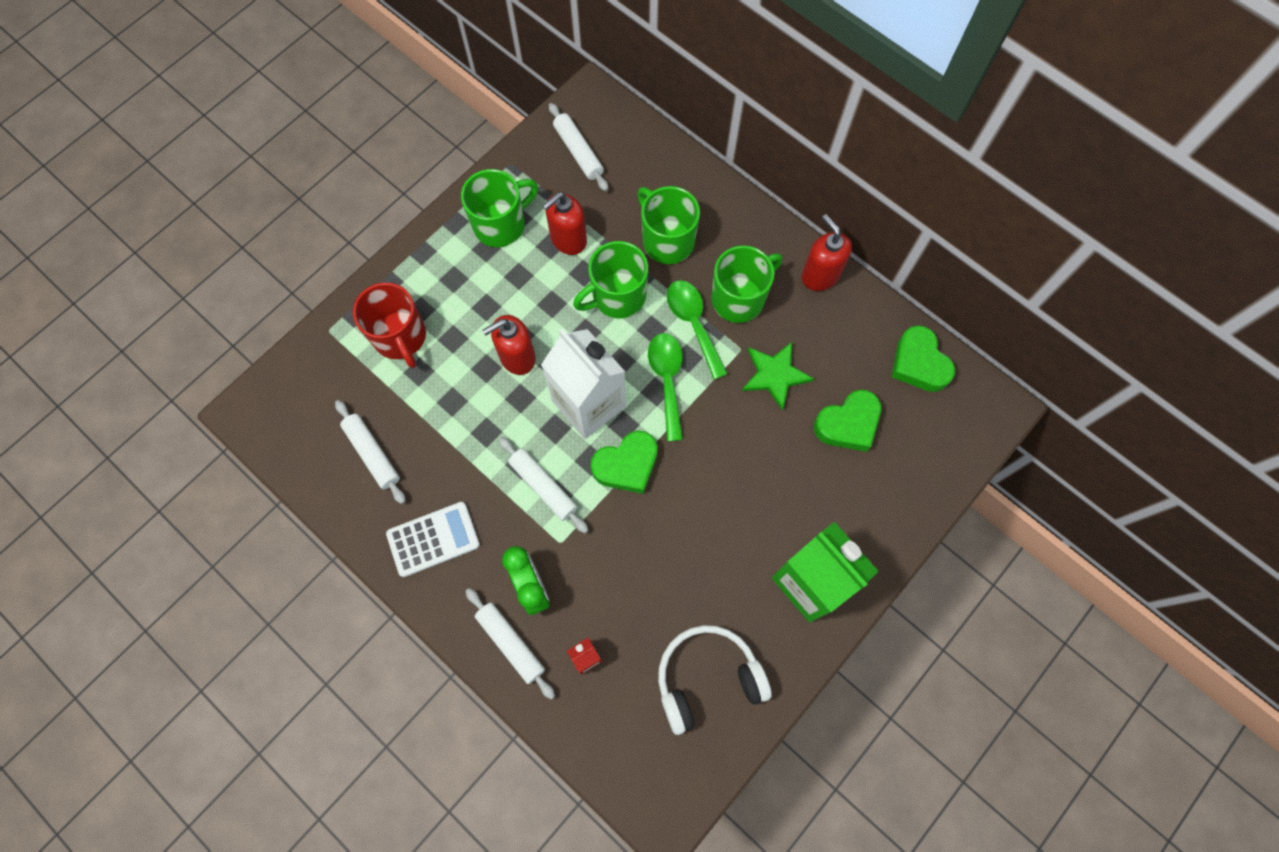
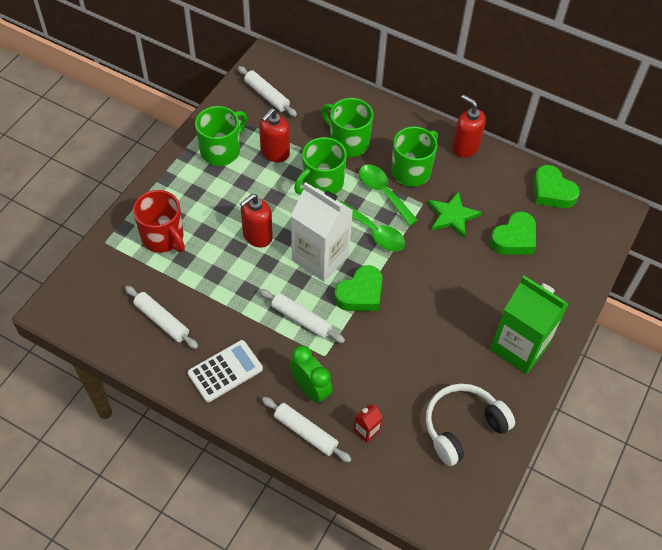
camera: 15 degrees left, 15 degrees down
(667, 380) = (374, 232): green spoon -> green spoon turned 150 degrees clockwise

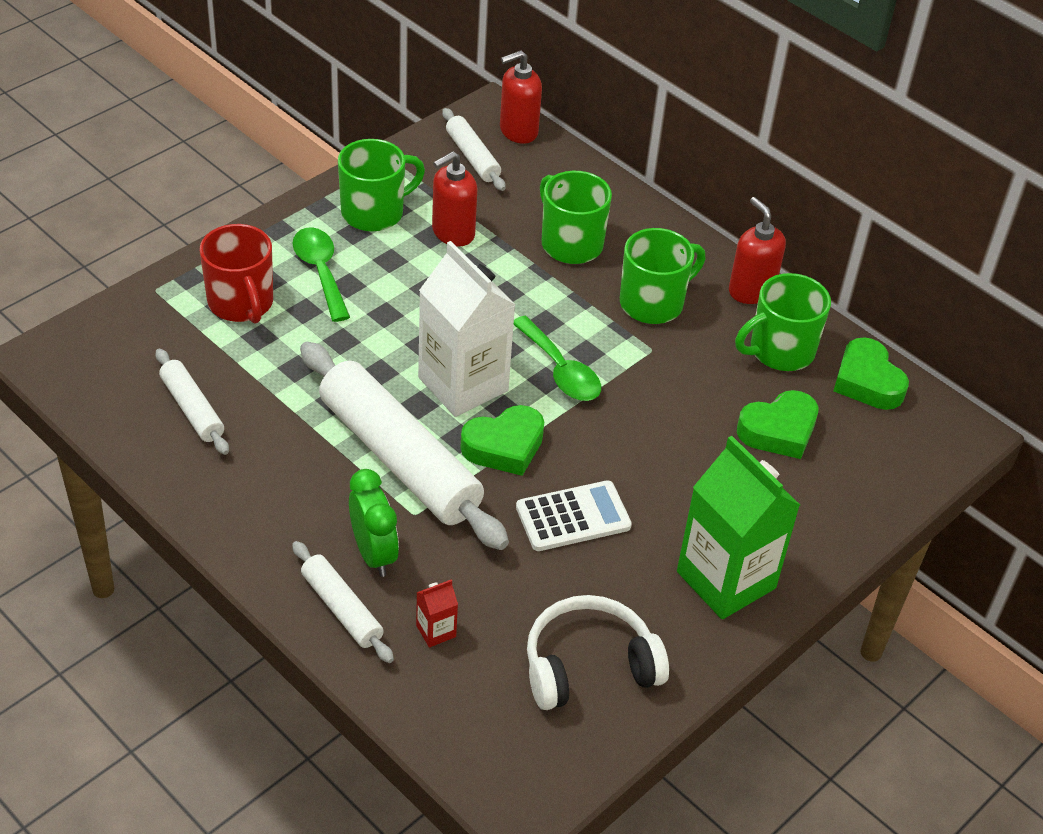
camera: 15 degrees right, 10 degrees down
(225, 371) = (256, 497): white calculator -> white calculator (573, 517)
(257, 236) = (380, 334): red soap dispenser -> red soap dispenser (518, 131)
(301, 319) = (399, 458): white rolling pin -> white rolling pin, size x2.03
(322, 184) = (507, 288): green mug -> green mug (780, 351)
(383, 192) = (596, 321): green spoon -> green spoon (320, 271)
(452, 216) = (691, 377): green star -> none

